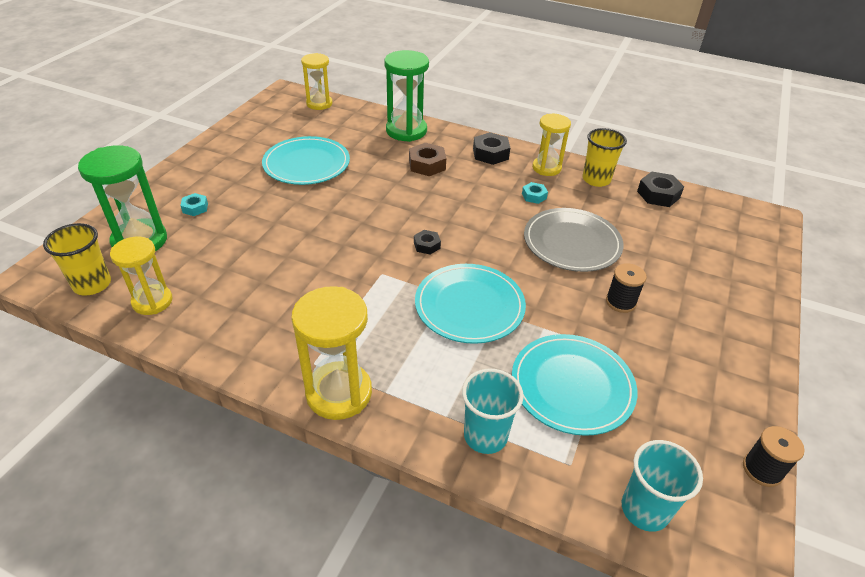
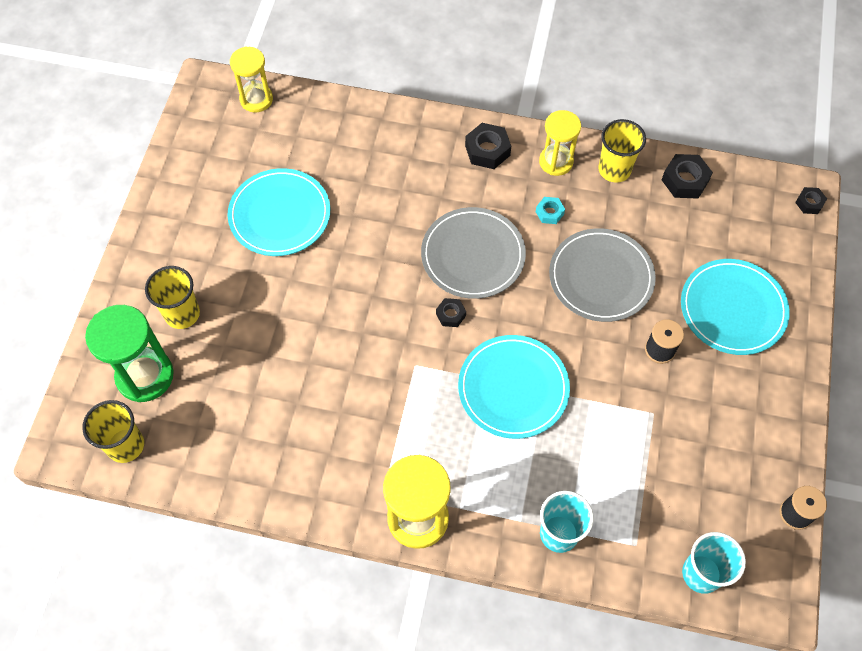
camera: 10 degrees left, 20 degrees up
(152, 301) = (197, 453): yellow hourglass -> none
(195, 208) = (182, 314): turquoise nut -> yellow cup
(406, 131) = (378, 129): green hourglass -> none
(427, 165) = (418, 186): brown nut -> none
(459, 211) = (473, 255): none -> grey plate
(572, 386) = (626, 463): turquoise plate -> turquoise plate (733, 309)
(773, 225) = (809, 203): none -> black nut

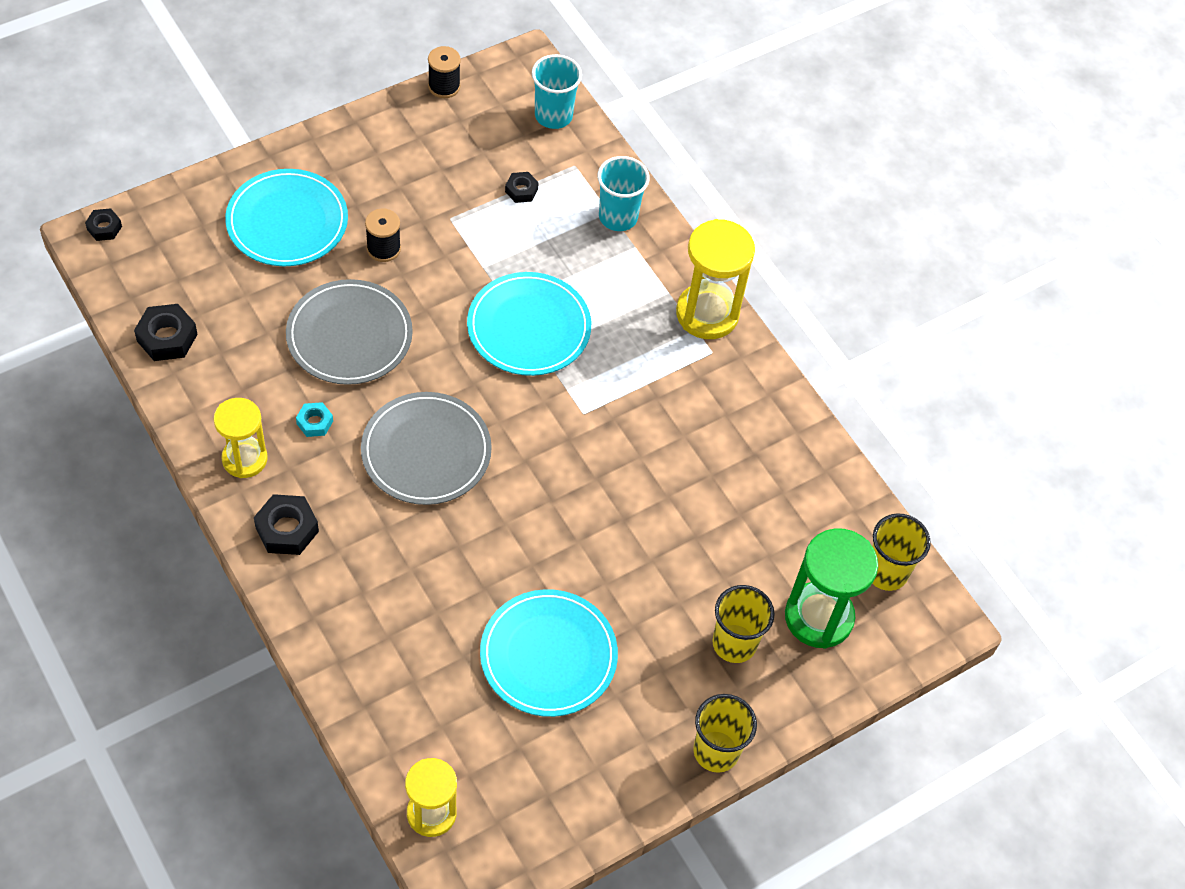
camera: 140 degrees left, 5 degrees down
(451, 314) = (507, 423): black nut -> black nut (521, 190)
(614, 170) = (208, 403): yellow cup -> yellow cup (716, 751)

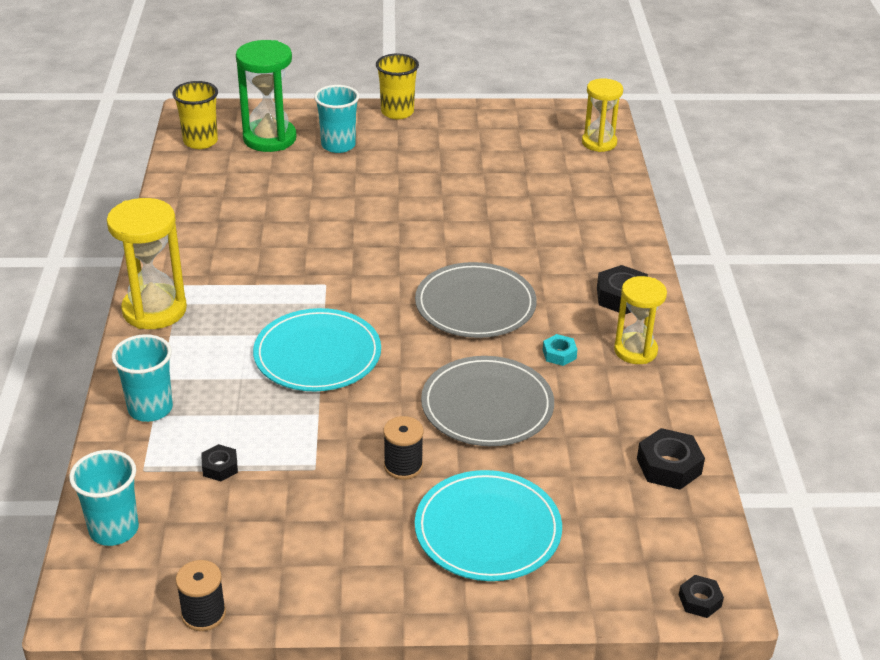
camera: 145 degrees left, 20 degrees down
(548, 655) = (469, 178): turquoise plate -> none
(734, 643) = (338, 145): yellow cup -> turquoise cup

